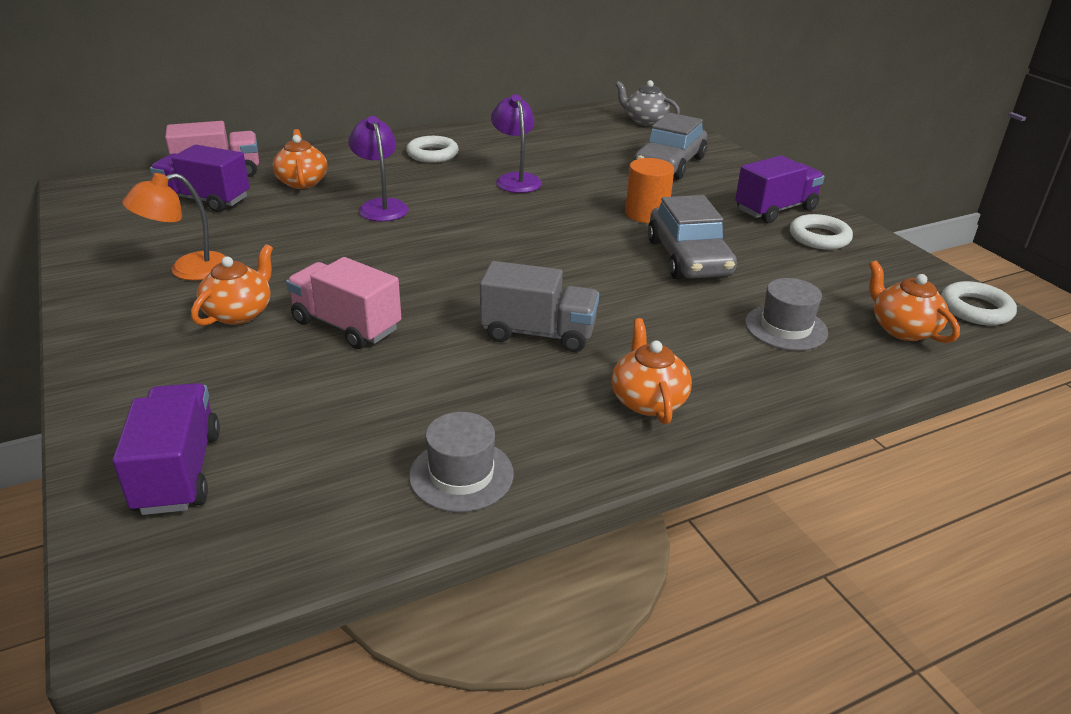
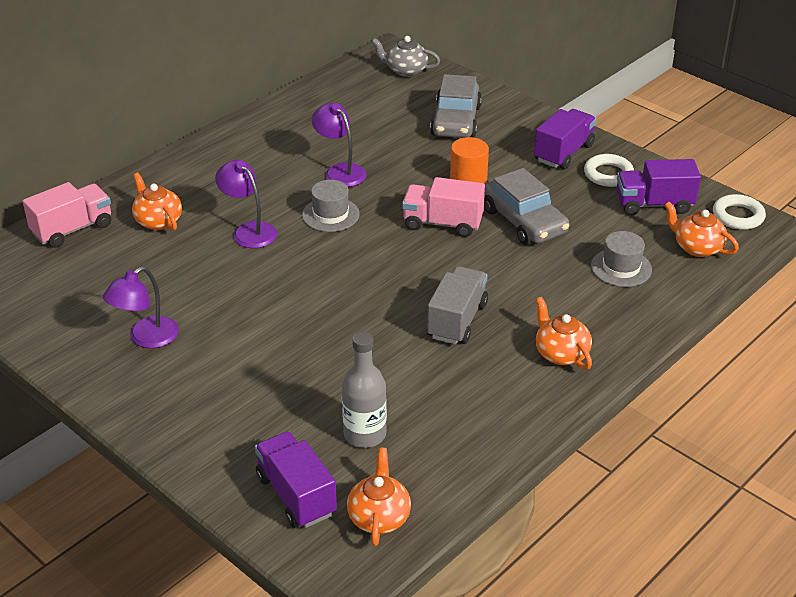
camera: 20 degrees left, 5 degrees up
(187, 270) = (146, 338): orange lamp -> purple lamp
(204, 200) = (90, 264): purple truck -> purple truck (654, 204)
(239, 313) = (225, 365): orange teapot -> orange teapot (379, 517)
(326, 425) = (365, 434): none -> grey bottle
(346, 326) = (315, 353): pink truck -> pink truck (442, 223)
(432, 154) = (247, 159): white ring -> none
(461, 475) = (477, 441): grey hat -> grey hat (330, 214)
(538, 333) = (457, 320): grey truck -> grey truck turned 60 degrees counterclockwise

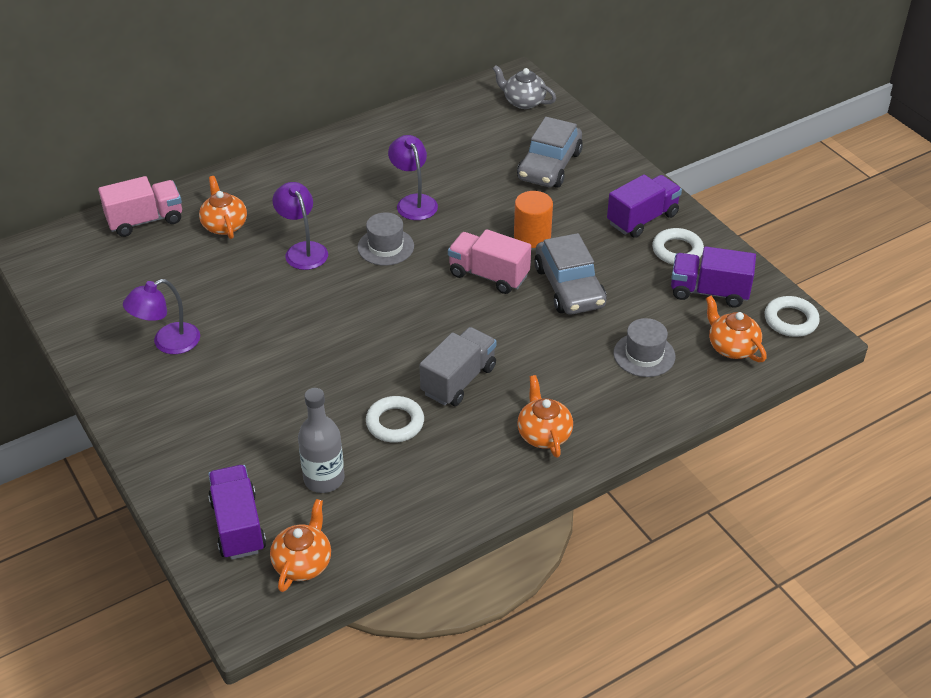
camera: 15 degrees right, 5 degrees up
(412, 370) = (395, 423): none -> white ring

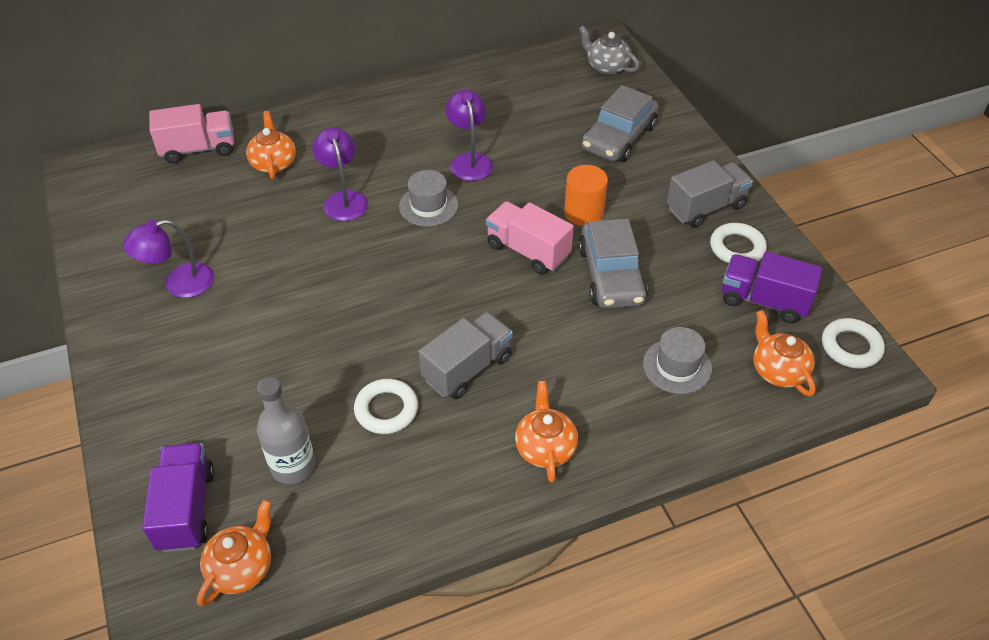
camera: 10 degrees right, 5 degrees up
(642, 219) = (705, 207): purple truck -> grey truck

